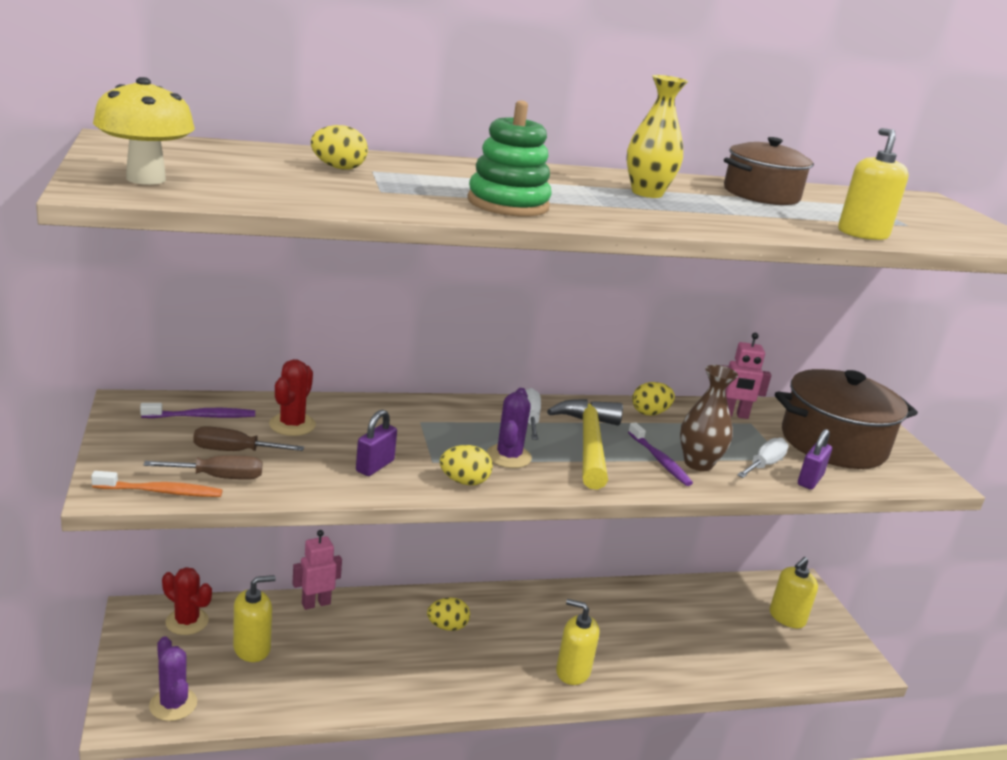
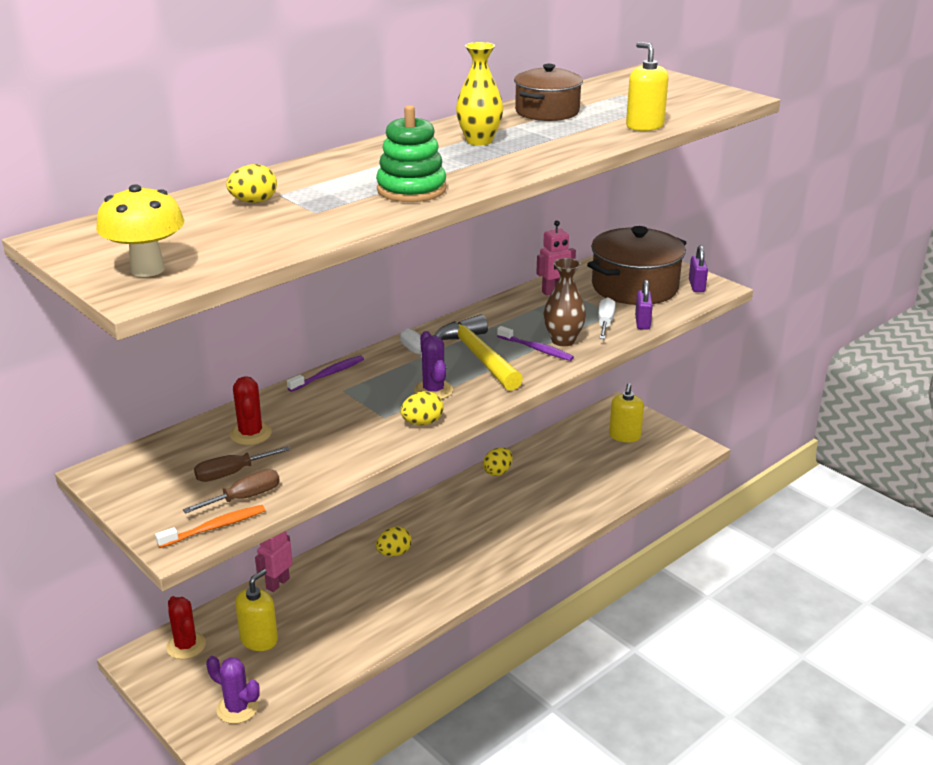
camera: 25 degrees left, 5 degrees up
(187, 621) = (186, 646): red cactus -> red cactus turned 60 degrees clockwise
(202, 416) = (172, 458): purple toothbrush -> purple toothbrush (328, 374)
(375, 466) = (348, 439): purple padlock -> purple padlock (696, 286)
(572, 671) = (510, 542): yellow soap dispenser -> none
(650, 413) = (496, 314): yellow egg -> yellow egg (498, 472)

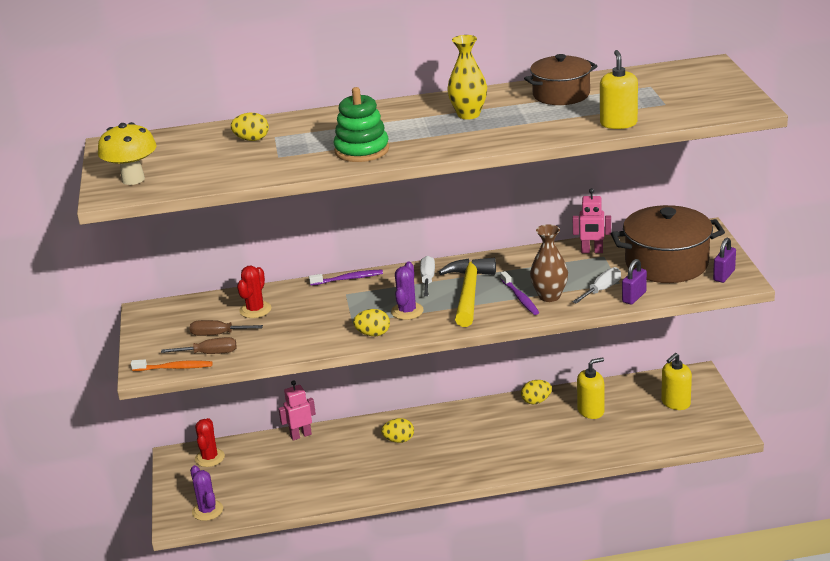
camera: 35 degrees right, 0 degrees up
(259, 639) = (257, 470): yellow soap dispenser -> yellow soap dispenser (591, 411)

